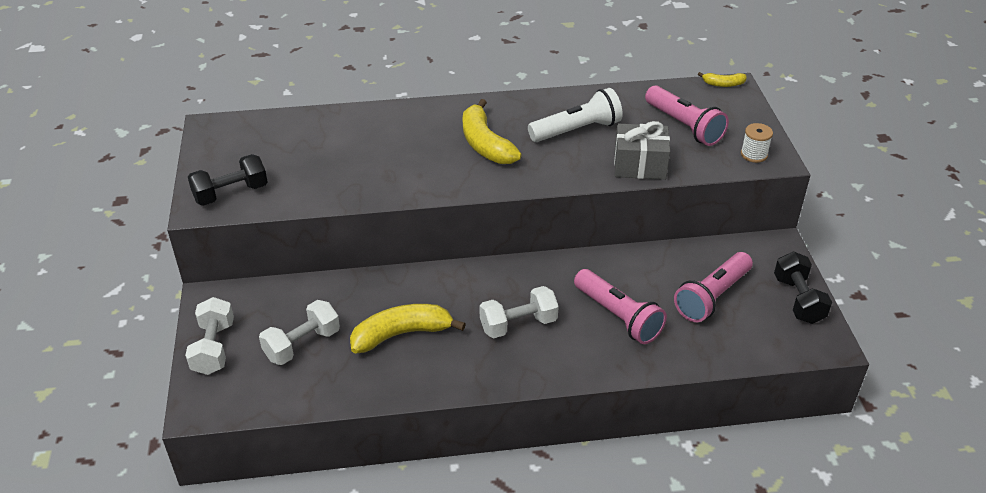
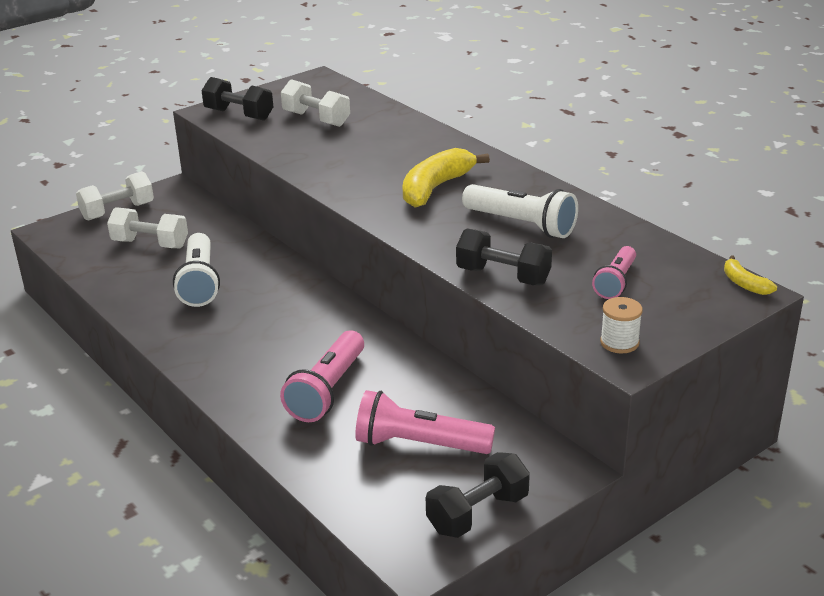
camera: 60 degrees right, 10 degrees down
(401, 334) = (199, 282): yellow banana -> white flashlight
(518, 324) = (263, 336): white dumbbell -> white dumbbell (316, 119)
(639, 165) = (503, 276): grey gift -> black dumbbell
(684, 126) = (616, 282): pink flashlight -> pink flashlight, size x0.64

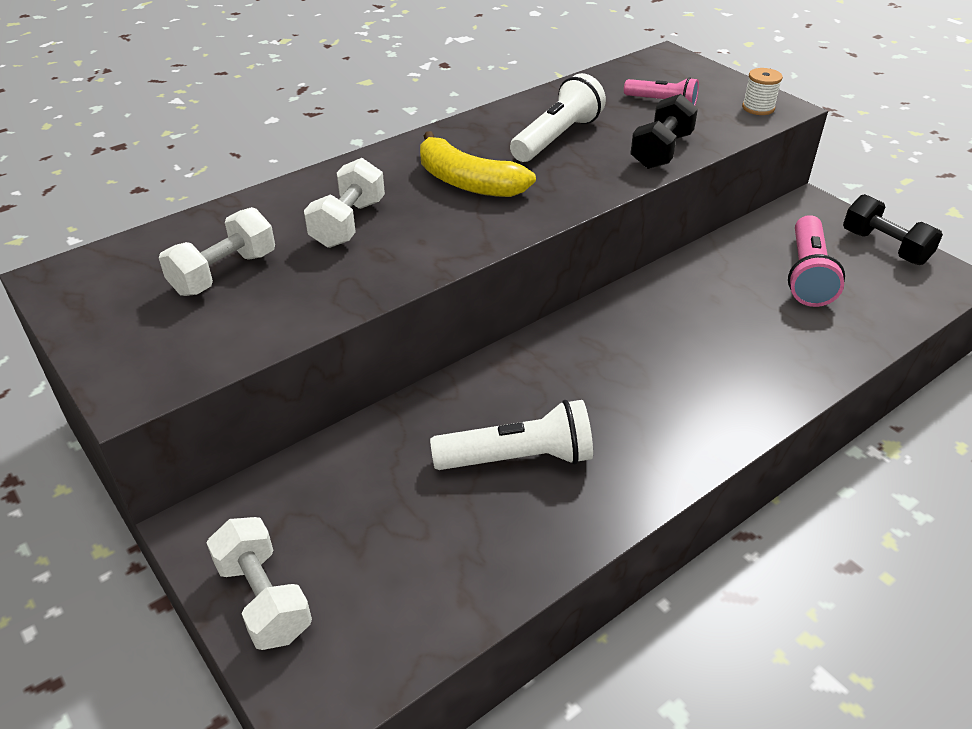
camera: 90 degrees left, 10 degrees up
(150, 244) = (395, 532): white dumbbell -> white dumbbell (348, 223)
(239, 115) = (166, 353): black dumbbell -> none
(327, 390) = (739, 332): pink flashlight -> none
(744, 284) = (655, 56): yellow banana -> none

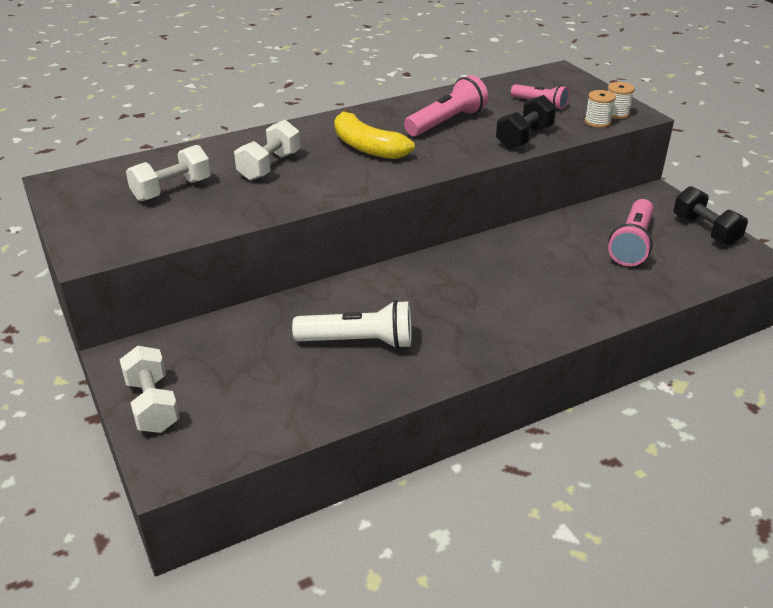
camera: 10 degrees right, 5 degrees down
(556, 138) = (446, 122): white flashlight -> pink flashlight
(740, 122) = (597, 122): none -> white spool

